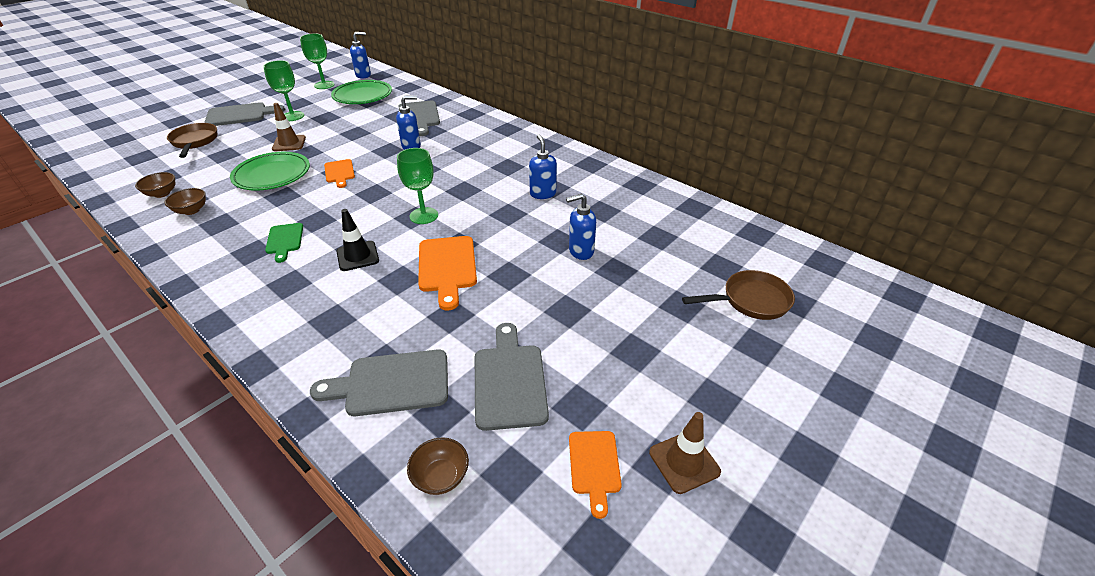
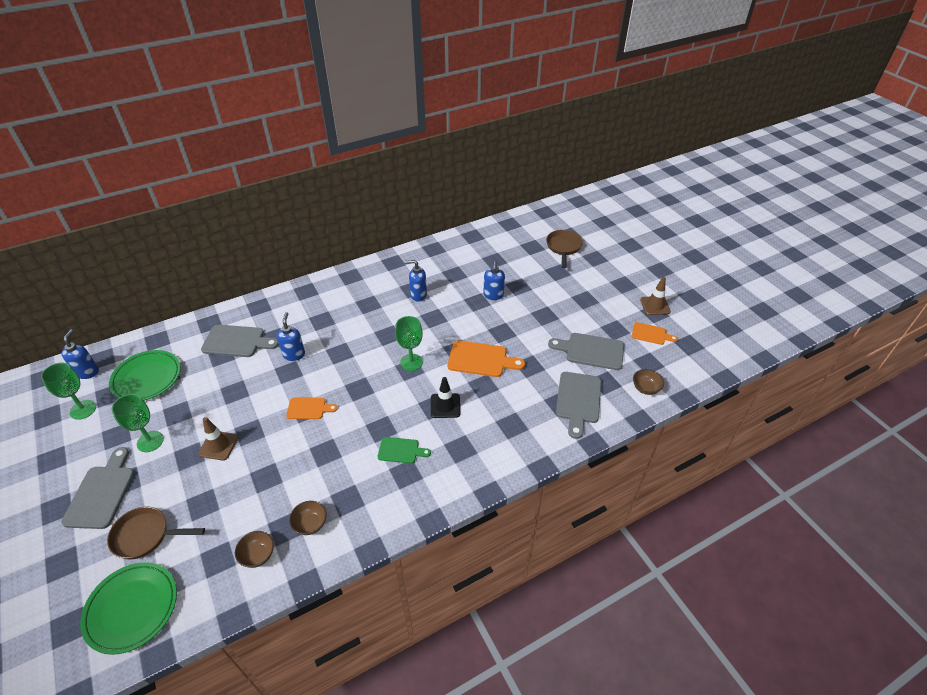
camera: 70 degrees left, 5 degrees up
(272, 175) = (279, 460): green plate -> green plate (132, 608)

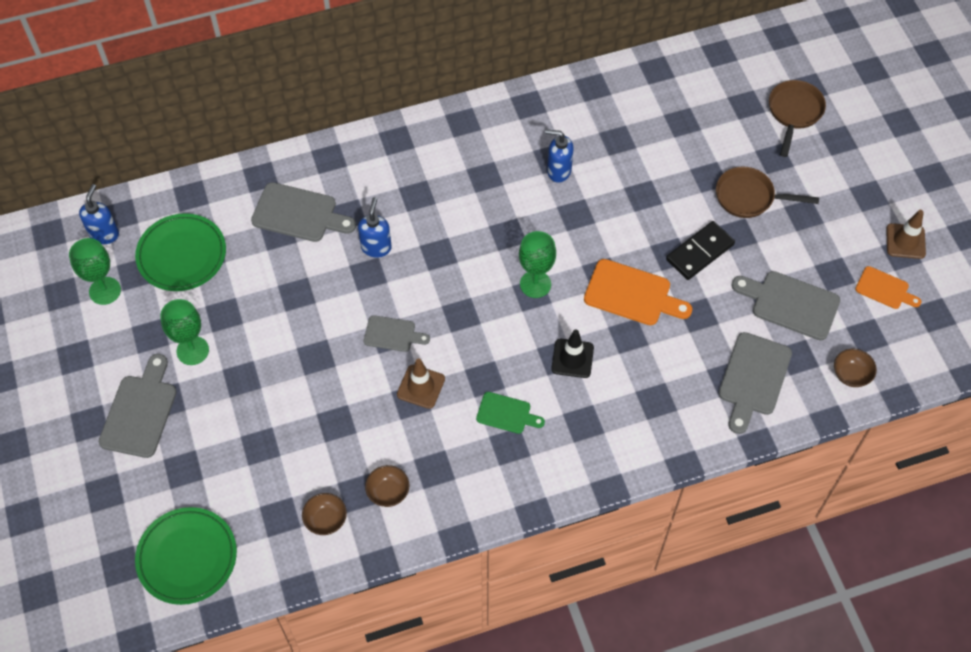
camera: 10 degrees right, 15 degrees up
(146, 536) = (196, 475): brown pan -> brown pan (749, 197)
(218, 445) = (277, 370): brown traffic cone -> brown traffic cone (421, 387)
(309, 408) = (392, 334): orange cutting board -> grey cutting board
(493, 295) = (669, 187): blue soap dispenser -> none
(522, 329) = (700, 252): none -> black domino

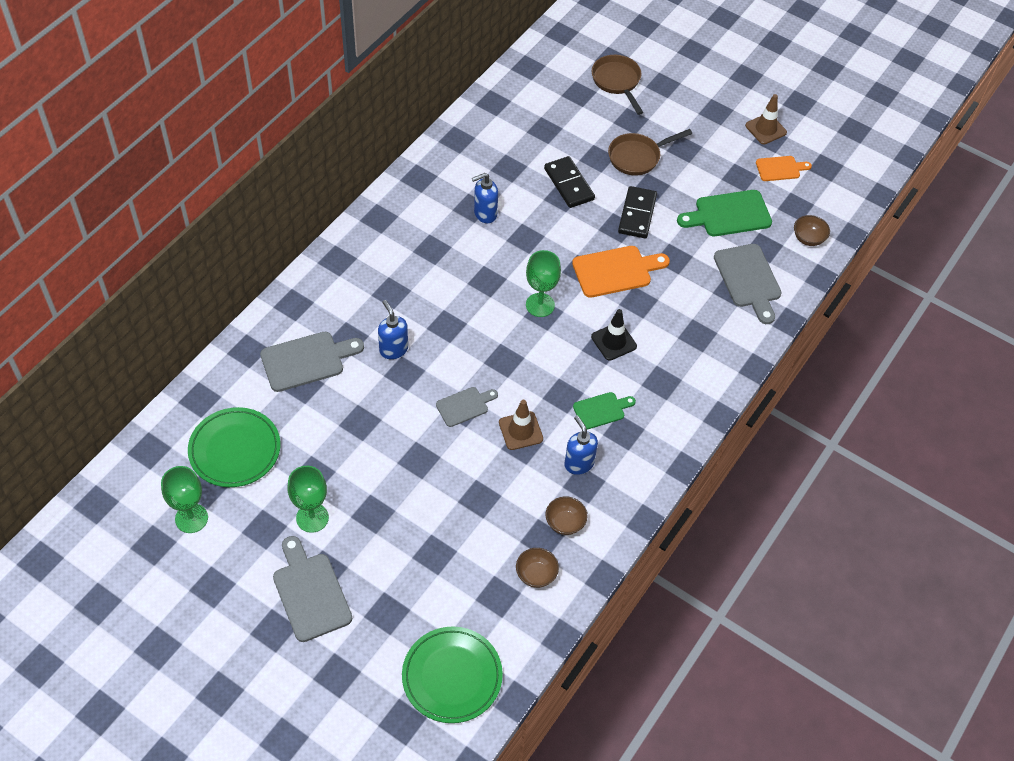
camera: 40 degrees left, 5 degrees down
(104, 234) = (149, 474): blue soap dispenser -> blue soap dispenser (578, 463)
(660, 186) = (569, 184): none -> black domino
(790, 304) = (728, 214): grey cutting board -> green cutting board

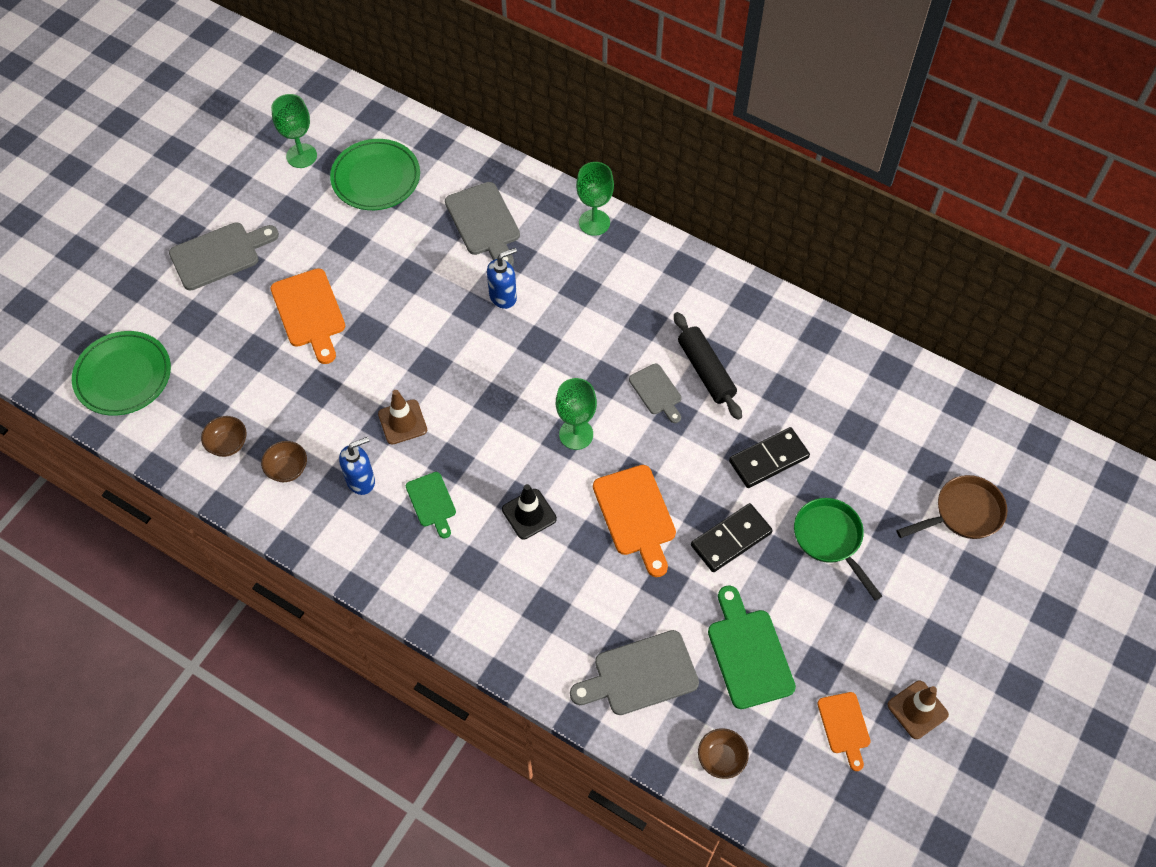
camera: 90 degrees right, 5 degrees up
(312, 518) = (299, 247): green goblet -> green goblet (594, 222)
(393, 507) = (309, 312): none -> orange cutting board
(464, 406) = (433, 367): grey cutting board -> grey cutting board (656, 392)
(485, 214) = (706, 371): blue soap dispenser -> black rolling pin
(637, 157) = (830, 539): brown pan -> green pan
(637, 214) = (731, 539): black domino -> black domino turned 45 degrees counterclockwise

